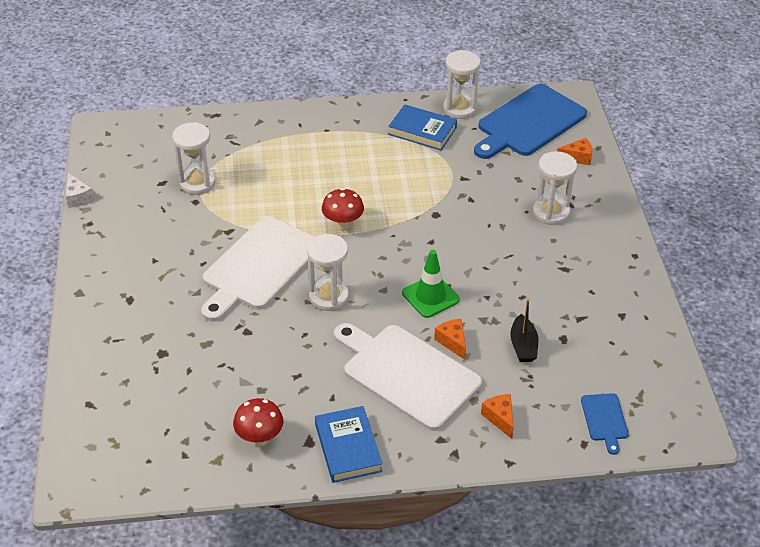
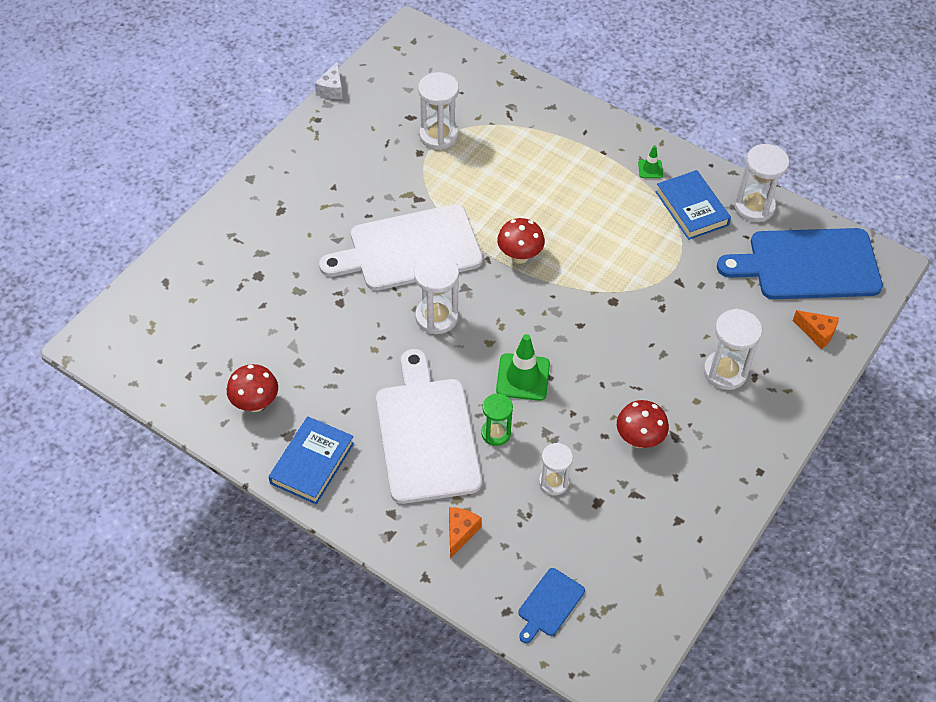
camera: 40 degrees right, 10 degrees up
(369, 123) = (650, 169): none -> green traffic cone
(452, 342) = (496, 433): orange cheese -> green hourglass
(523, 346) = (553, 482): black boat -> white hourglass
(545, 285) = (639, 439): none -> red mushroom

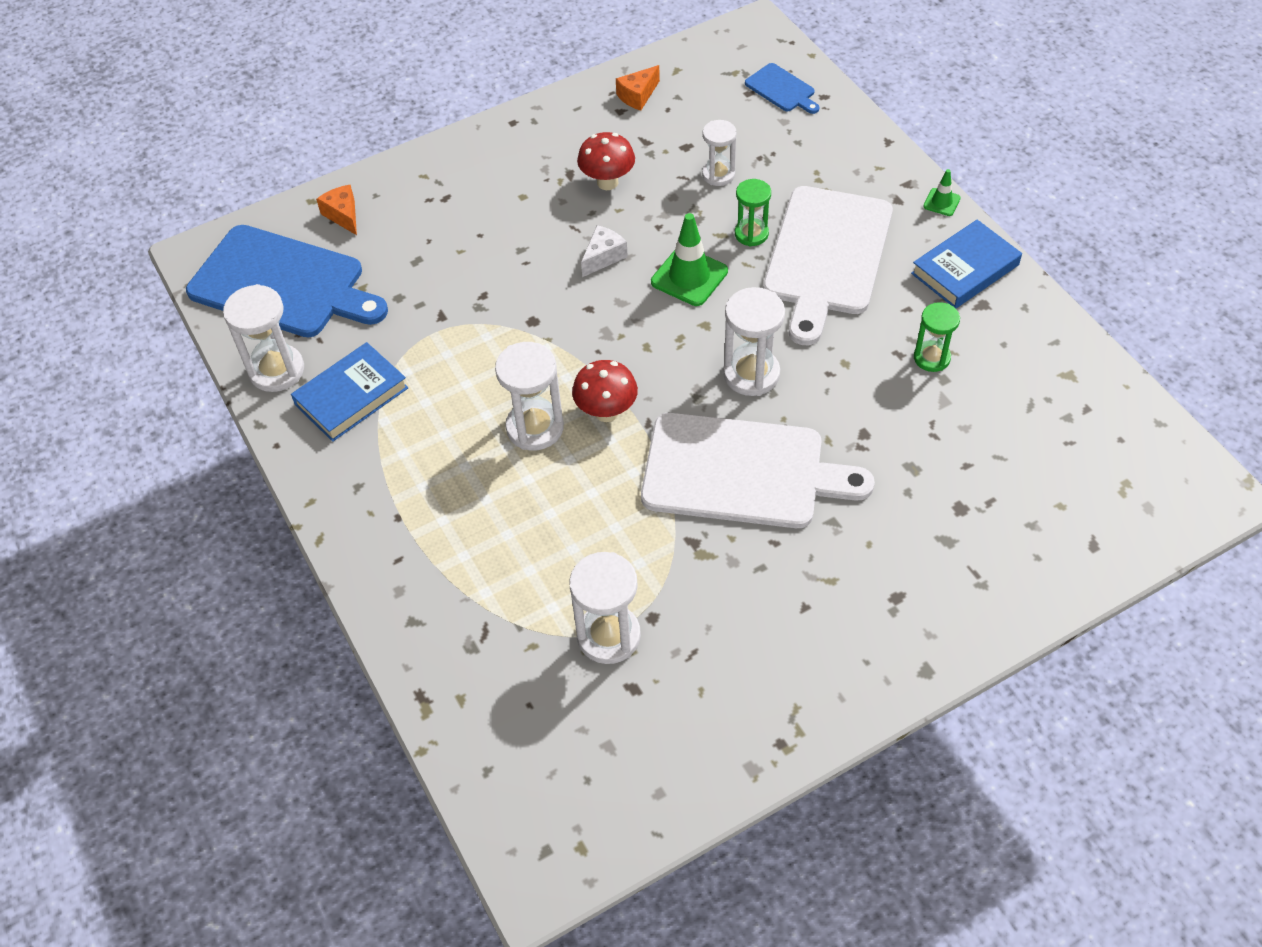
camera: 150 degrees left, 0 degrees up
(255, 404) = (1011, 349): red mushroom -> none
(312, 375) = (931, 358): none -> green hourglass
(332, 89) = (732, 799): white cheese -> white cheese (603, 257)
(460, 532) = (835, 164): orange cheese -> orange cheese (638, 96)
(549, 604) = (782, 89): blue cutting board -> blue cutting board turned 75 degrees clockwise
(650, 169) = (357, 468): green traffic cone -> green traffic cone (941, 202)
(691, 208) = (351, 396): blue book -> blue book turned 45 degrees clockwise
(725, 372) = (471, 211): white hourglass -> white hourglass (535, 428)

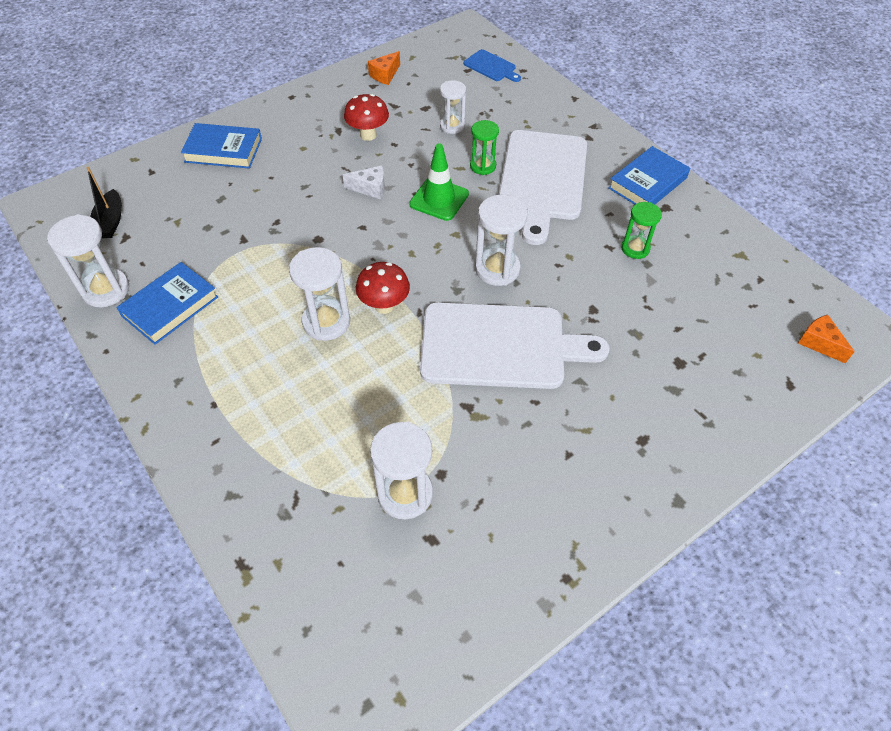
camera: 10 degrees left, 0 degrees up
(282, 284) = (110, 222): blue cutting board -> black boat
(343, 215) = (160, 168): orange cheese -> orange cheese (819, 343)
(422, 194) = (223, 150): none -> blue book
(603, 257) = (370, 188): white cheese -> white cheese turned 60 degrees clockwise
(941, 202) = (621, 137): green traffic cone -> none

